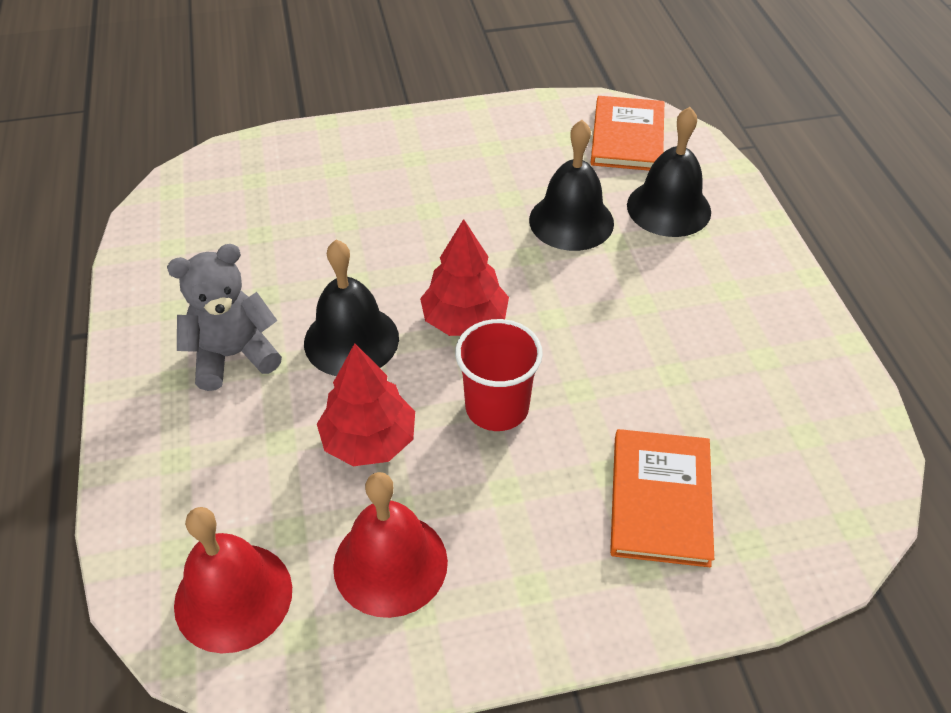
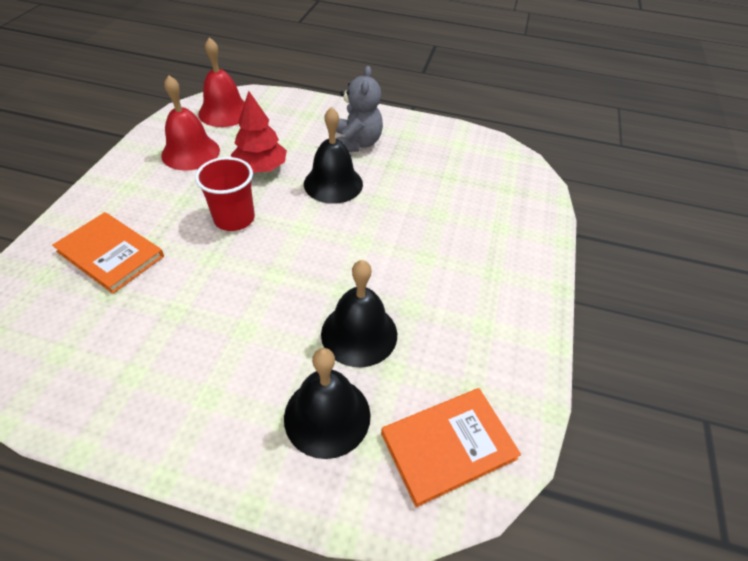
camera: 115 degrees right, 0 degrees up
(465, 320) = (309, 232): red tree -> none
(627, 137) = (448, 445): orange book -> orange book turned 60 degrees counterclockwise

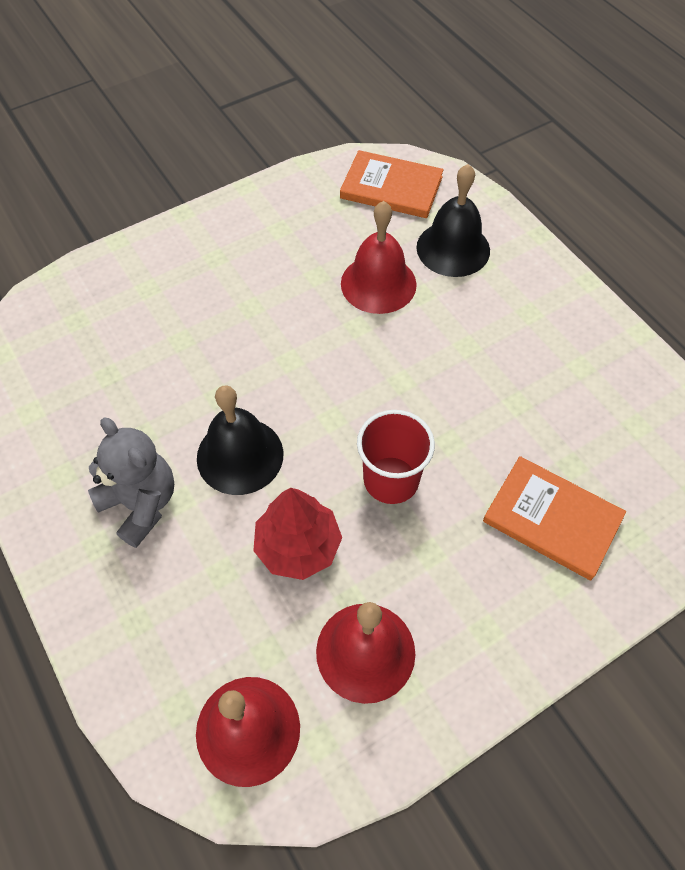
camera: 135 degrees left, 10 degrees up
(111, 254) = (552, 519): orange book -> orange book turned 45 degrees counterclockwise
(357, 143) = (141, 504): grey teddy bear -> grey teddy bear turned 90 degrees clockwise
(359, 333) = (378, 283): black bell -> red bell

